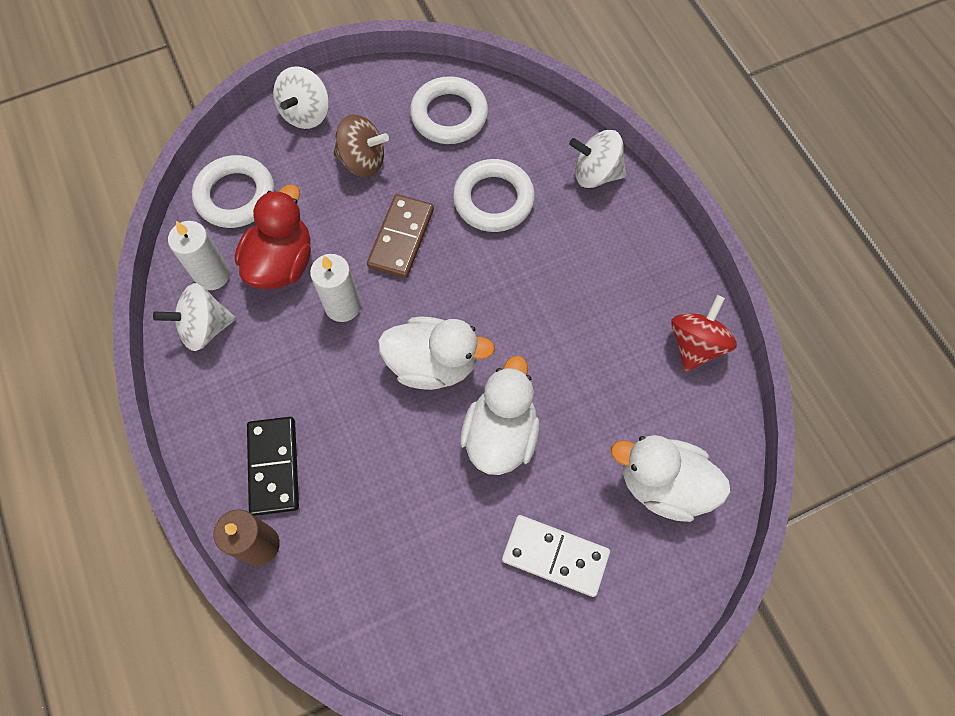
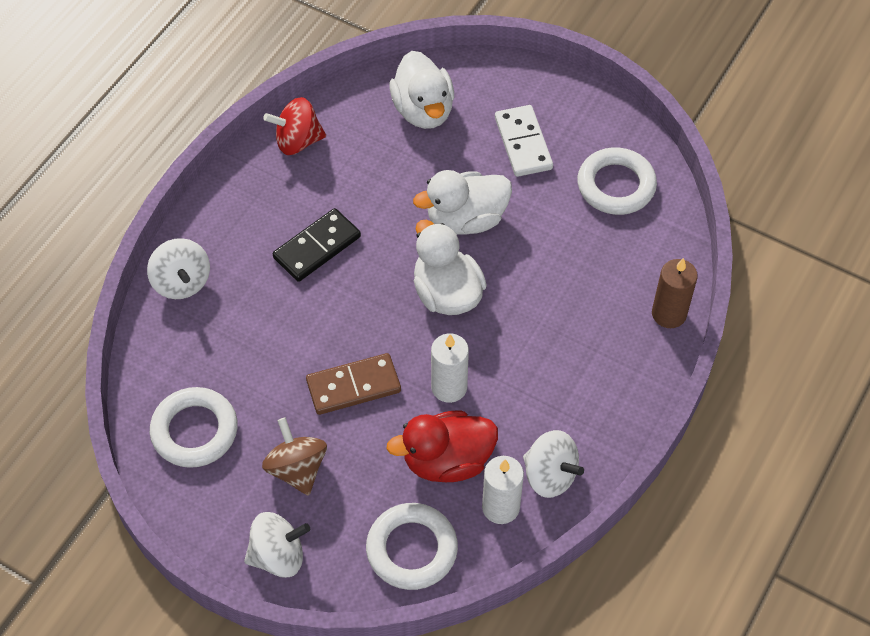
camera: 125 degrees left, 10 degrees down
(273, 466) = (611, 344): black domino -> black domino (317, 247)
(493, 199) = (263, 341): white ring -> white ring (616, 185)

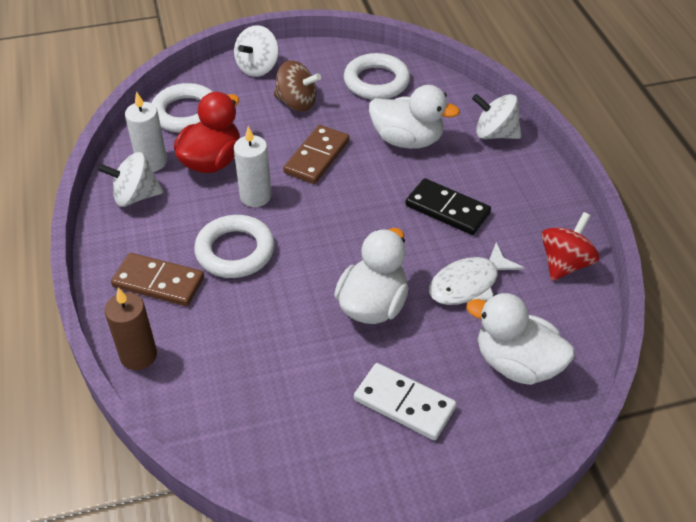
camera: 135 degrees right, 10 degrees down
(317, 247) = (447, 209): black domino -> black domino turned 60 degrees counterclockwise
(382, 181) = (468, 284): none -> white fish
(447, 293) = (324, 246): white duck -> white duck (407, 140)
(604, 366) = (158, 282): none -> brown domino
(616, 185) = (284, 431): white ring -> white ring (235, 251)

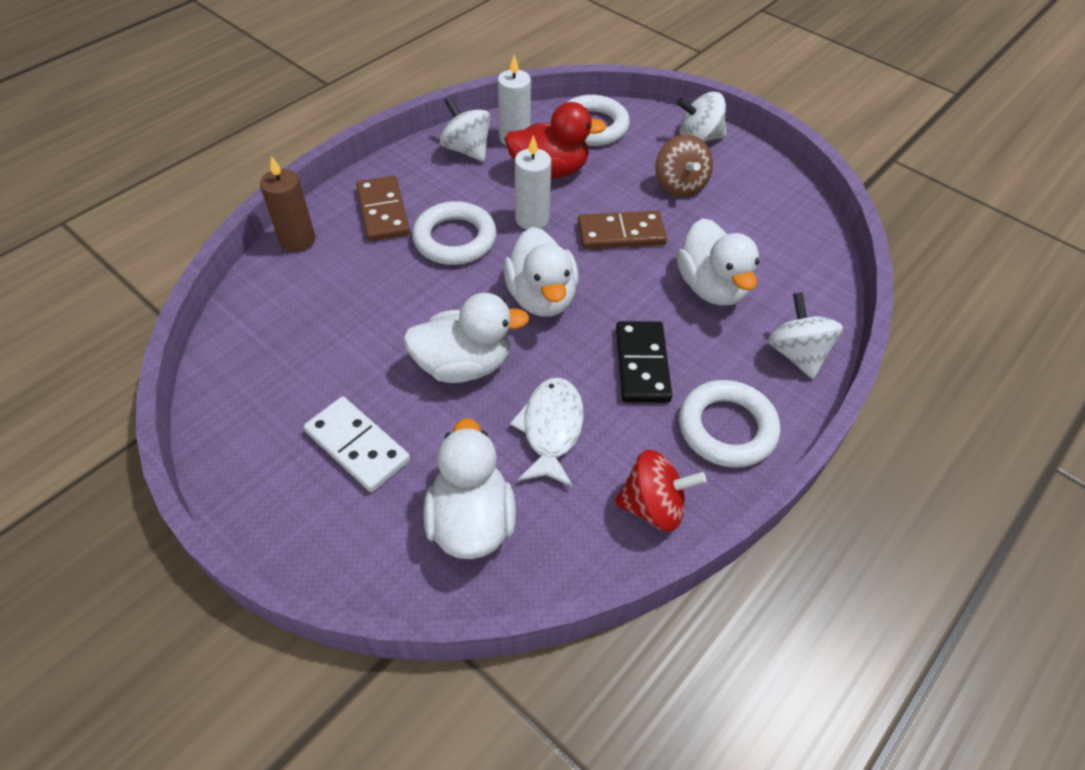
camera: 55 degrees right, 5 degrees up
(342, 230) = (541, 297): none -> white duck
(376, 81) = (772, 224): white ring -> white ring (727, 428)
(404, 404) = (357, 446): white domino -> white domino turned 45 degrees counterclockwise
(468, 284) = (551, 429): white fish -> white fish turned 75 degrees clockwise

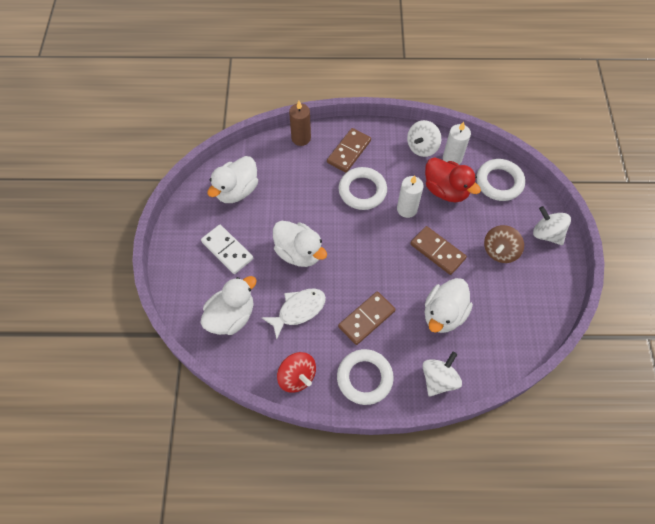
camera: 50 degrees right, 10 degrees up
(357, 446) = (227, 250): white domino -> white domino turned 45 degrees counterclockwise
(467, 150) = (422, 147): white spinning top -> white spinning top turned 150 degrees counterclockwise
(541, 297) = (364, 251): white duck -> white duck (236, 191)
(641, 364) = (366, 319): black domino -> brown domino

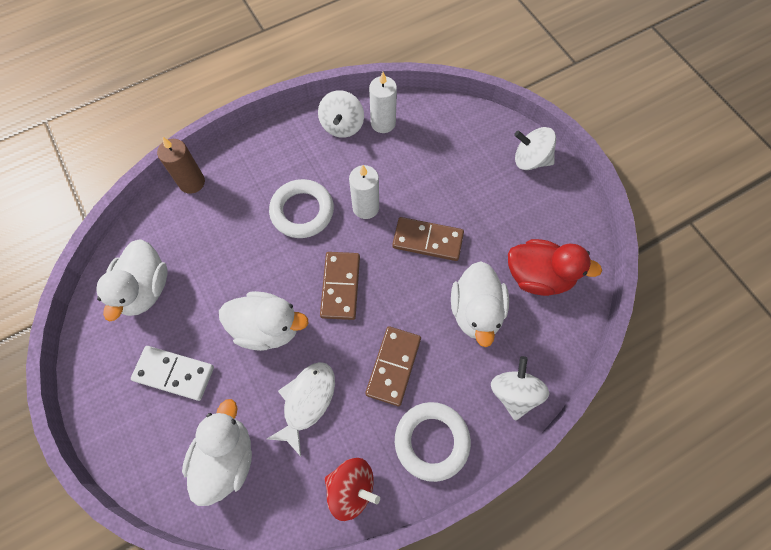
camera: 30 degrees left, 5 degrees up
(349, 151) = (260, 171): brown domino -> brown domino (340, 286)
(446, 190) = (397, 163): red duck -> red duck (538, 276)
(499, 182) = (449, 126): white ring -> none
(500, 251) = (494, 205): brown spinning top -> none

